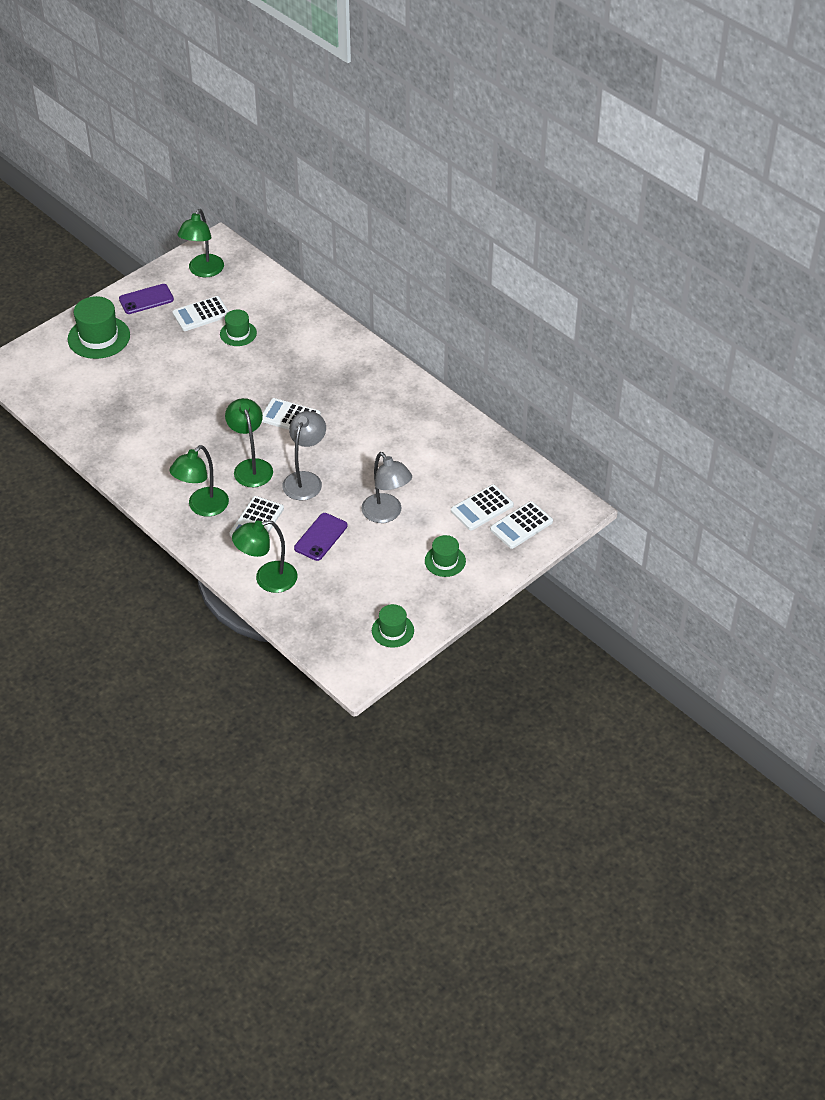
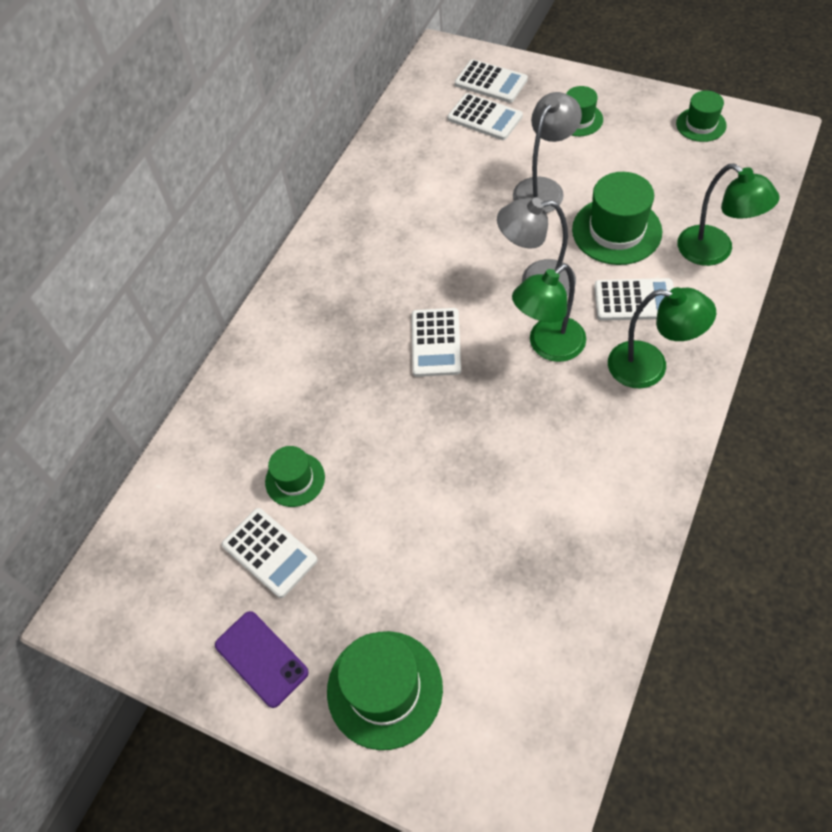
camera: 105 degrees left, 10 degrees up
(203, 271) = (161, 600): green lamp -> none
(321, 537) = (616, 231): purple phone -> green hat

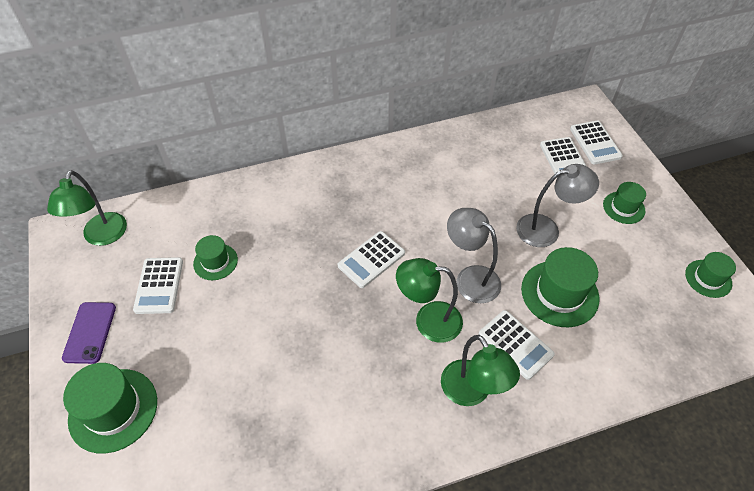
camera: 40 degrees right, 5 degrees down
(714, 252) = (609, 365): green lamp -> green lamp (102, 237)

